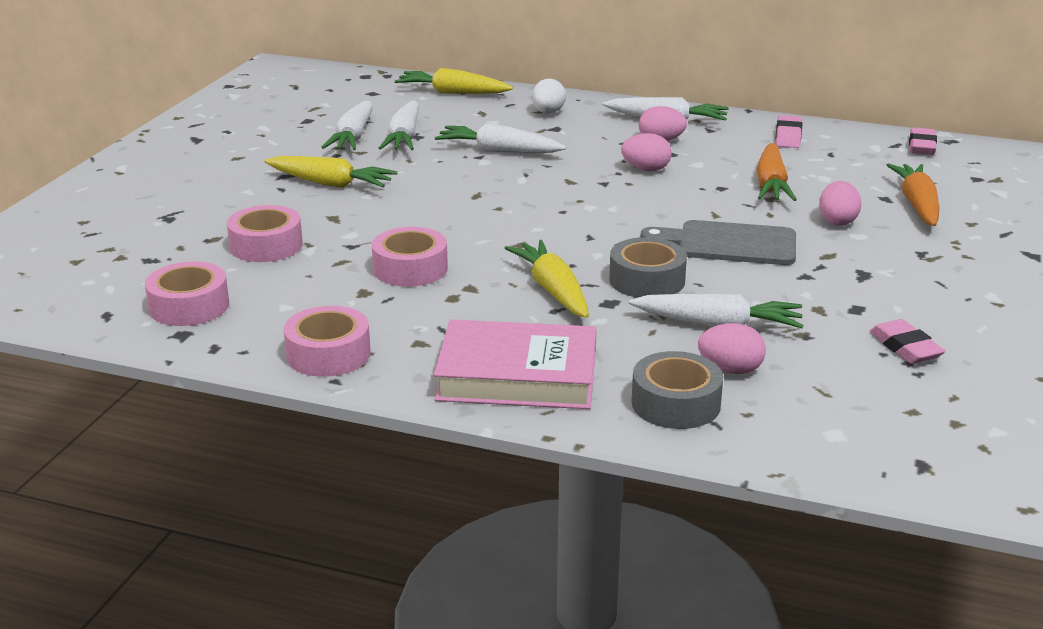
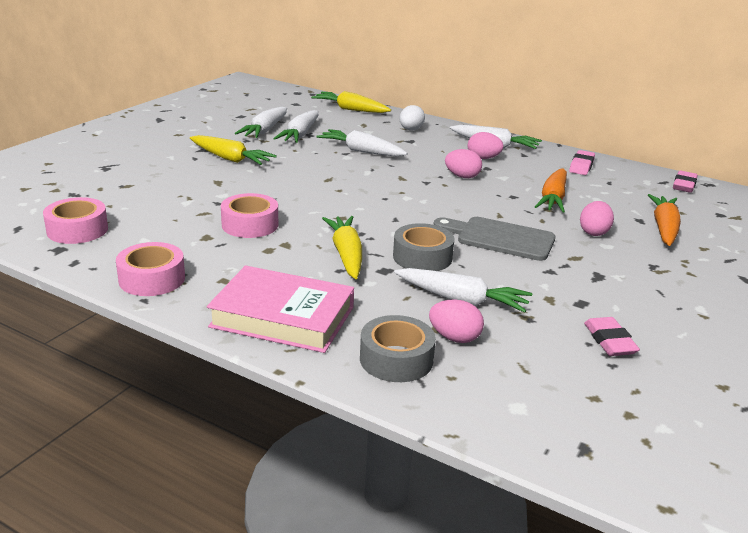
camera: 10 degrees right, 0 degrees up
(266, 245) = (159, 195): pink tape -> none

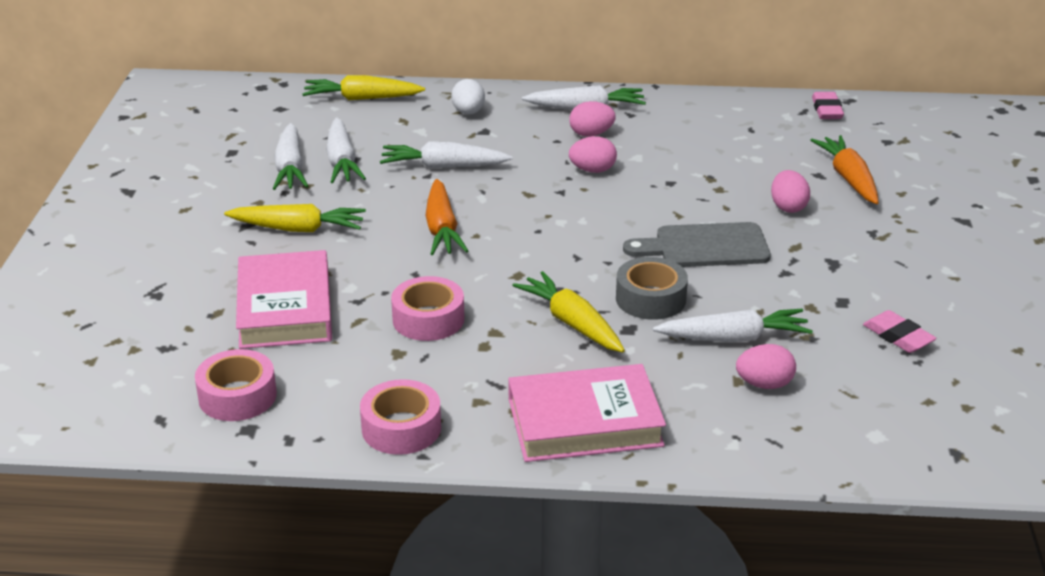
camera: 25 degrees left, 5 degrees up
(168, 194) = (285, 308): none -> pink book
(396, 359) = (734, 428): grey tape -> none
(553, 199) = (713, 173): orange carrot -> orange carrot (442, 229)
(581, 166) = (705, 113): pink eraser -> none

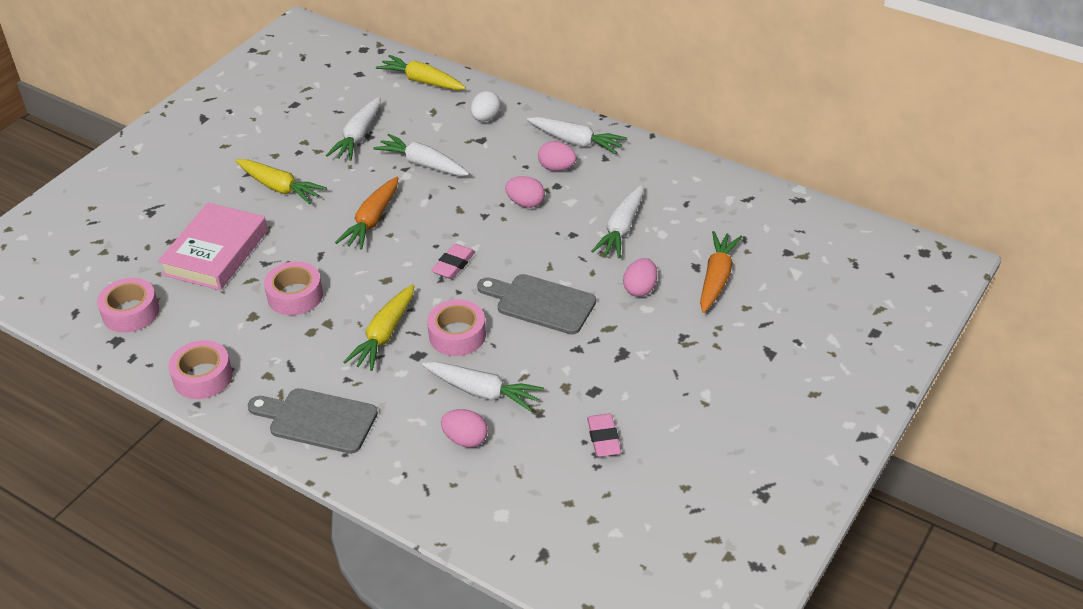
camera: 30 degrees right, 10 degrees up
(290, 168) = (320, 131): white carrot -> white carrot (621, 229)
(572, 323) = (384, 335): yellow carrot -> yellow carrot turned 150 degrees counterclockwise
(584, 422) = (317, 420): pink book -> grey cutting board
(650, 299) = (457, 335): grey tape -> pink tape
(827, 110) = (768, 204): pink eraser -> pink eraser (454, 265)

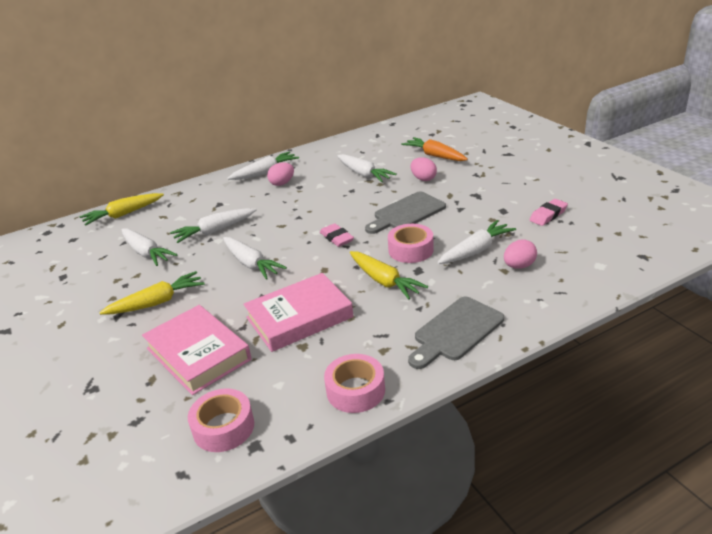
camera: 60 degrees left, 10 degrees down
(295, 295) = (299, 317): pink tape -> pink book
(372, 221) = (251, 264): orange carrot -> white carrot
(485, 118) = (199, 198): white egg -> none
(525, 203) = (303, 200): pink egg -> none
(604, 438) = (548, 215): pink eraser -> pink eraser turned 60 degrees counterclockwise

